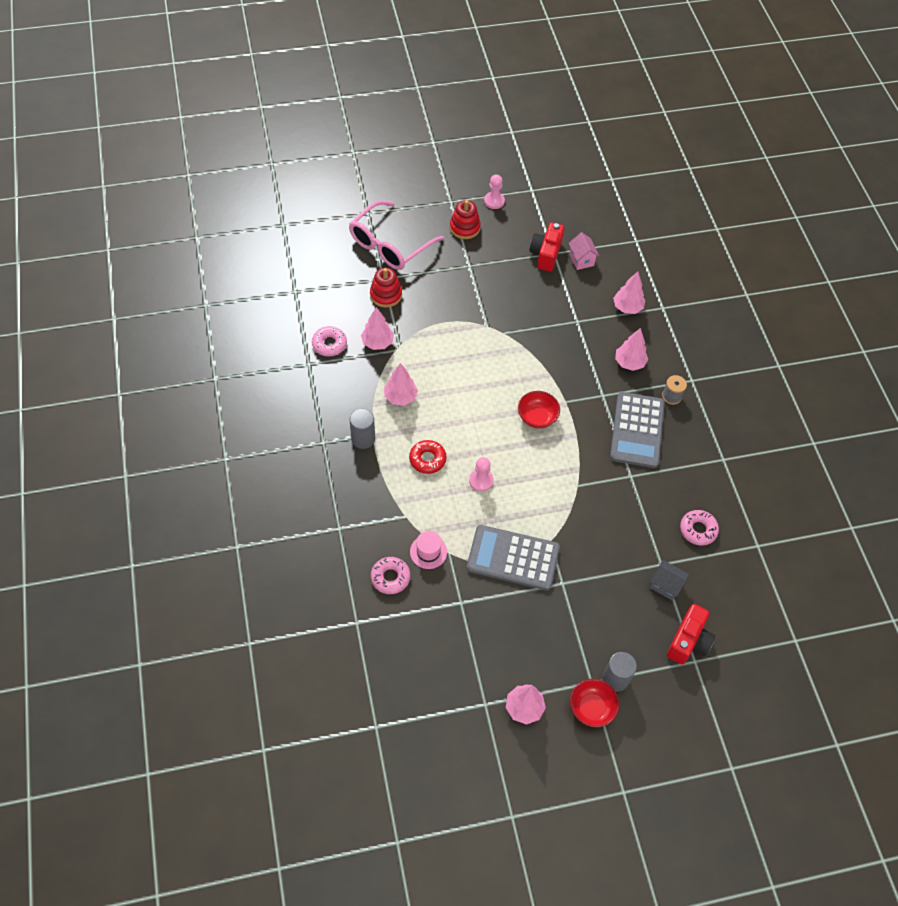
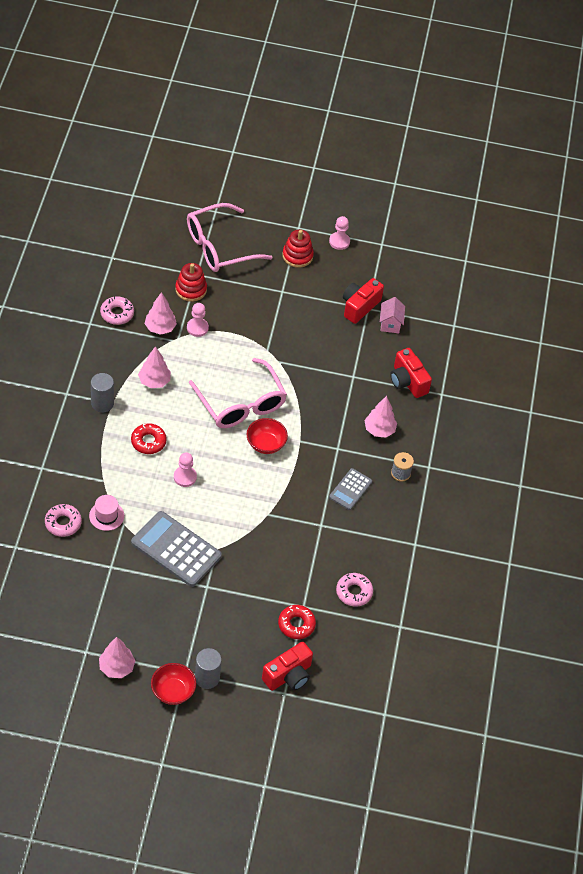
camera: 20 degrees right, 5 degrees down
(412, 329) = (197, 328): none -> pink pawn
(493, 387) = (241, 404): none -> pink glasses
(627, 307) = (407, 381): pink tree -> red camera
(637, 430) = (350, 489): grey calculator -> grey calculator, size x0.55
(665, 585) = (296, 624): grey house -> red donut

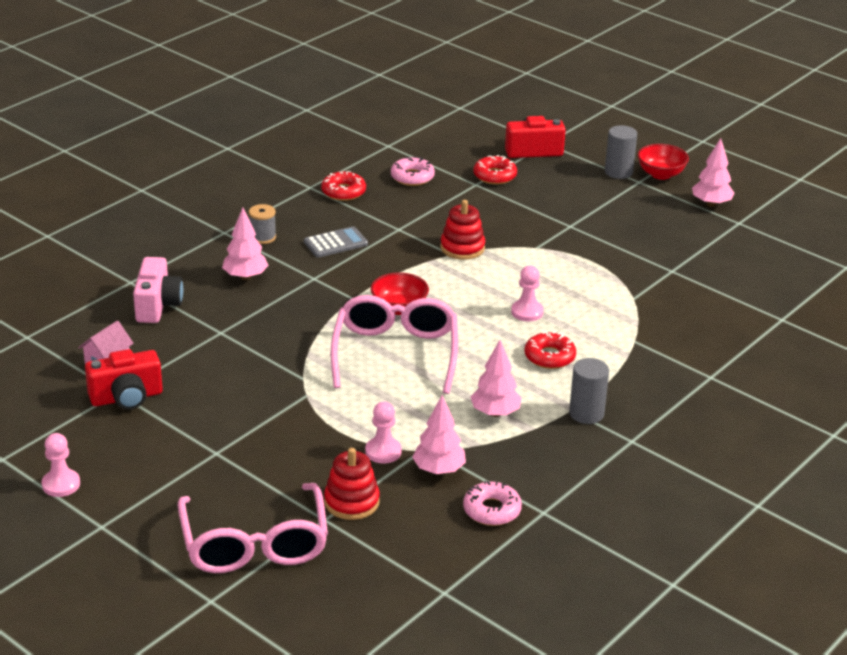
camera: 145 degrees left, 20 degrees down
(63, 523) = (710, 320): pink donut -> none
(106, 516) = (651, 310): pink hat -> none
(176, 549) = (584, 260): grey calculator -> none
(219, 247) = (254, 544): pink glasses -> pink glasses turned 75 degrees clockwise
(297, 256) = (145, 488): red stacking toy -> red stacking toy (462, 248)
(388, 549) = (343, 192): none -> red donut
(407, 381) = (157, 305): red camera -> pink camera

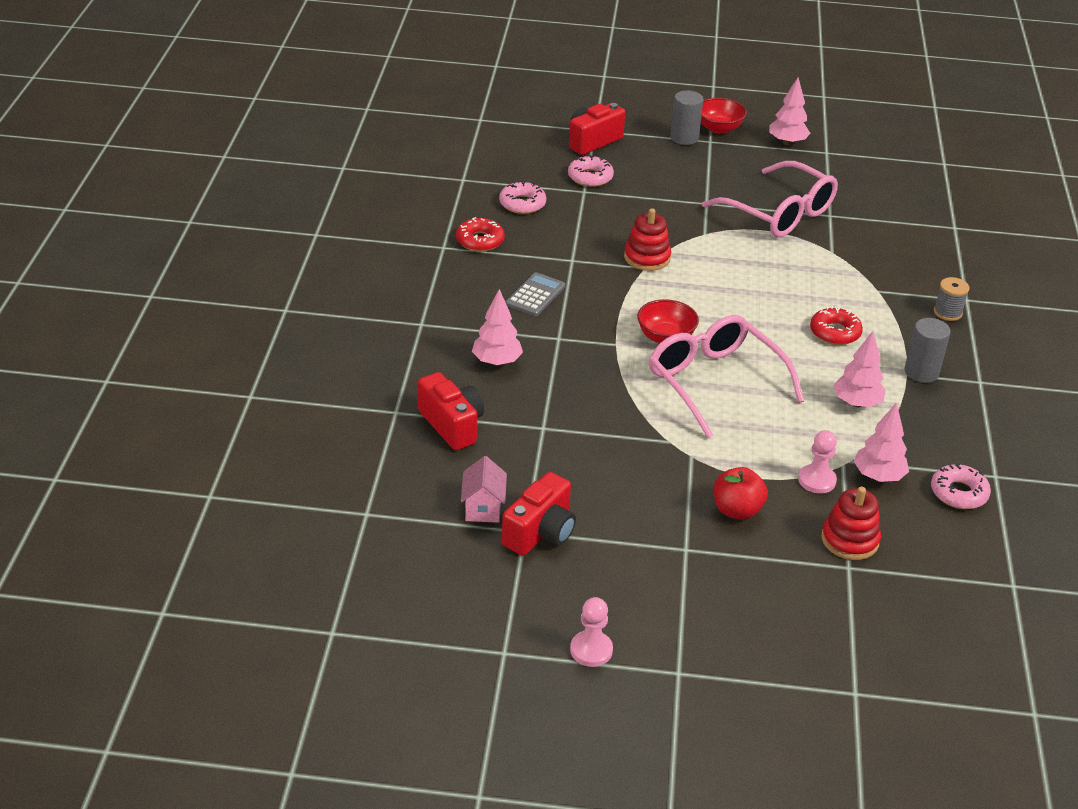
camera: 35 degrees left, 5 degrees up
(157, 305) = (452, 425): pink camera -> red camera
(254, 544) = (824, 620): pink glasses -> pink glasses (779, 213)
(263, 237) = (463, 315): grey spool -> grey spool (947, 312)
(290, 444) = (736, 510): none -> red apple
(494, 176) = (590, 177): red donut -> pink donut
(527, 312) = (769, 298): pink pawn -> none

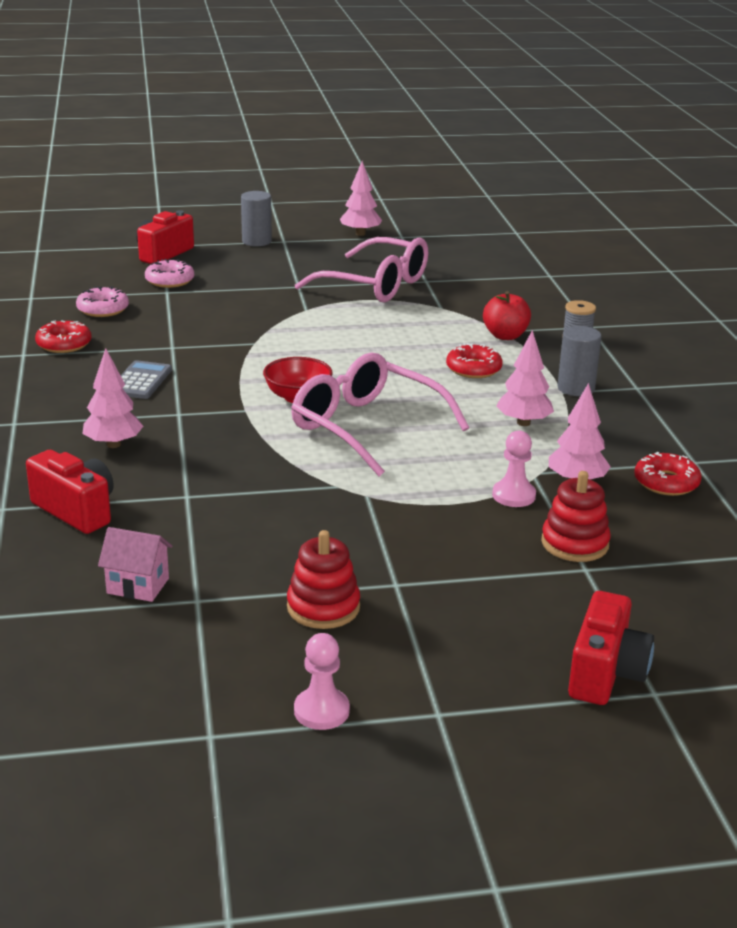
camera: 15 degrees left, 10 degrees down
(483, 508) = (138, 586): pink house -> pink house turned 60 degrees counterclockwise
(540, 532) = (217, 598): red camera -> red camera (605, 673)
(647, 258) = (253, 335): red stacking toy -> red stacking toy (323, 607)
(718, 128) = (288, 231): red bowl -> none
(736, 510) = (438, 537): red apple -> red apple (505, 336)
(958, 493) = (666, 482): pink donut -> red donut

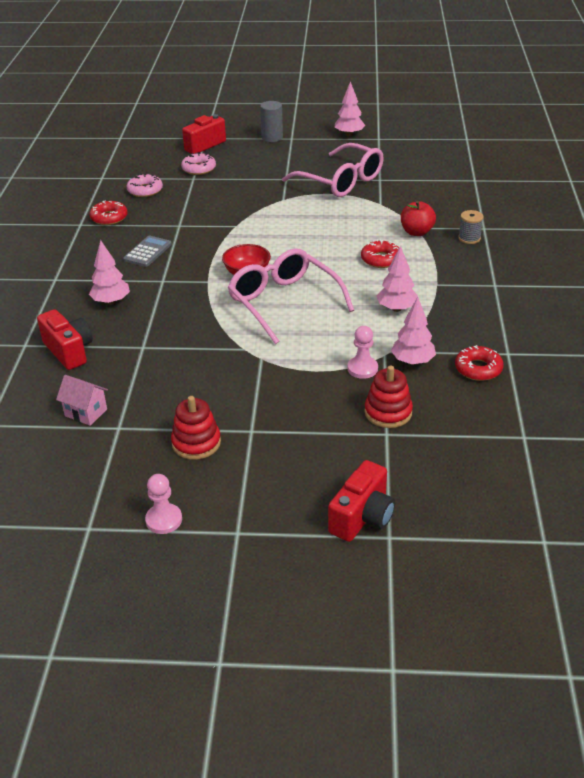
camera: 15 degrees right, 10 degrees up
(576, 388) = (448, 282): grey cylinder -> none

